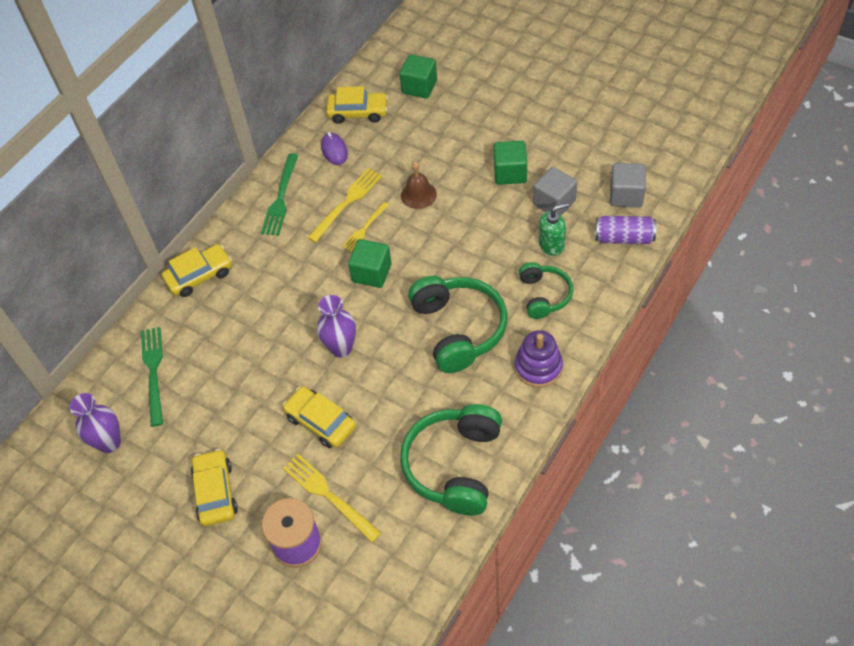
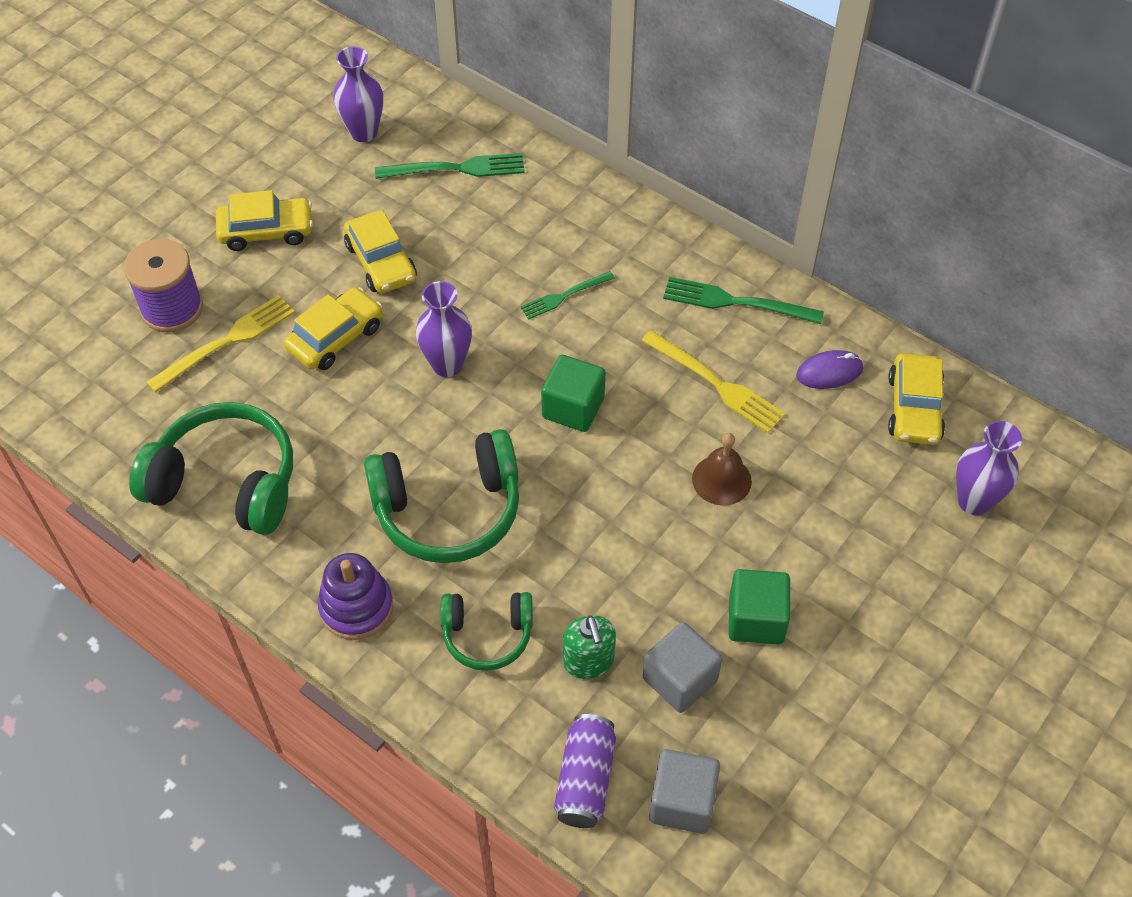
camera: 90 degrees right, 0 degrees up
(200, 276) = (603, 211): yellow car -> yellow car (381, 262)
(278, 289) = (563, 296): none -> green fork
(364, 229) = (660, 403): yellow fork -> none
(419, 87) = (974, 501): green cube -> purple vase

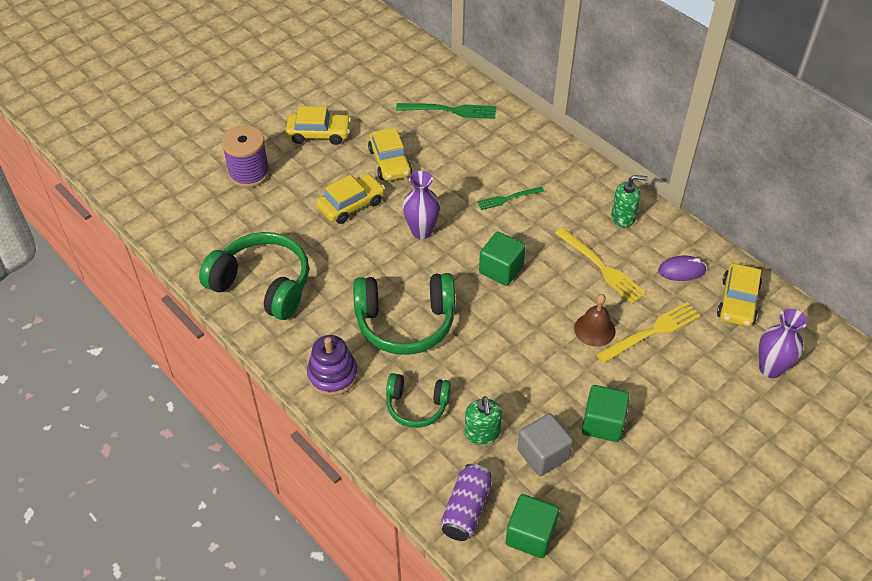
camera: 10 degrees right, 5 degrees down
(228, 341) = (281, 198): yellow fork -> yellow fork (652, 331)
(363, 132) = (393, 81): purple vase -> none
(682, 802) = (530, 535): grey cube -> green cube
(734, 302) = (623, 217): green fork -> green soap dispenser

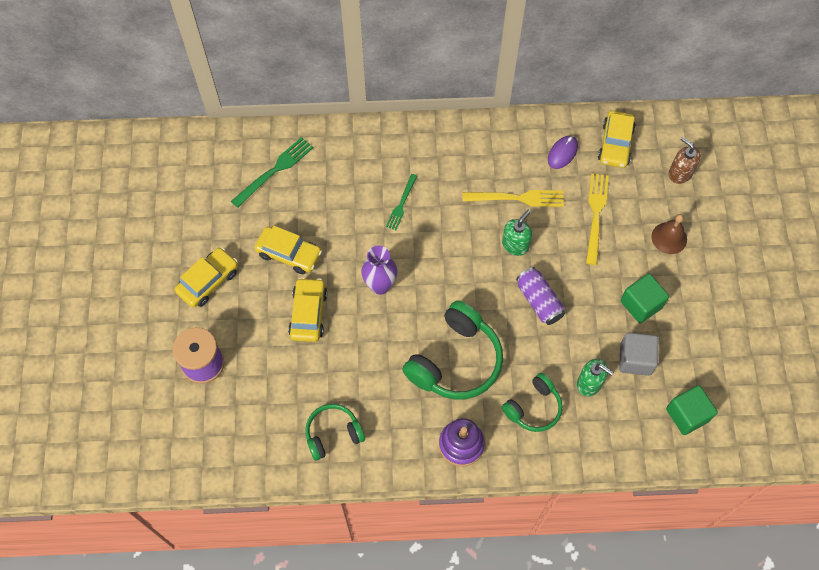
camera: 50 degrees left, 15 degrees up
(263, 285) = (333, 434): green headphones -> green headphones, size x0.59
(466, 509) = (639, 439): purple can -> purple can (539, 301)
(501, 269) = (463, 262): green cube -> none
(594, 329) = (565, 246): brown bell -> brown bell (669, 238)
(623, 217) = (486, 147): green soap dispenser -> green soap dispenser (515, 245)
(737, 302) = (615, 144): yellow car -> yellow car turned 45 degrees clockwise
(770, 368) = (680, 173): purple vase -> brown soap dispenser

